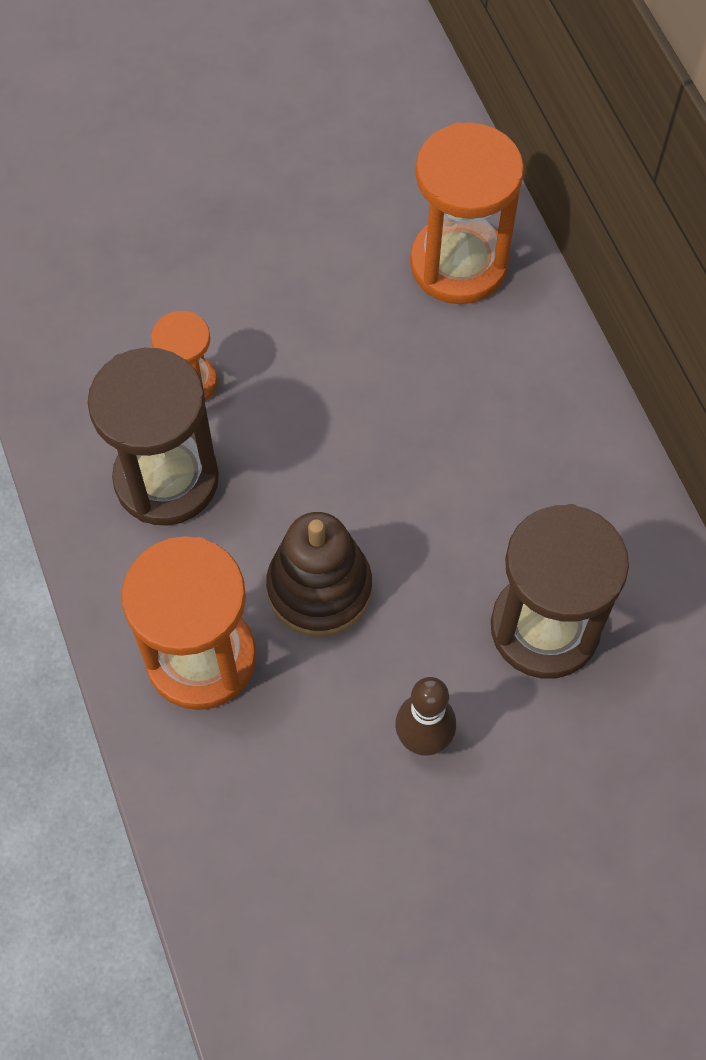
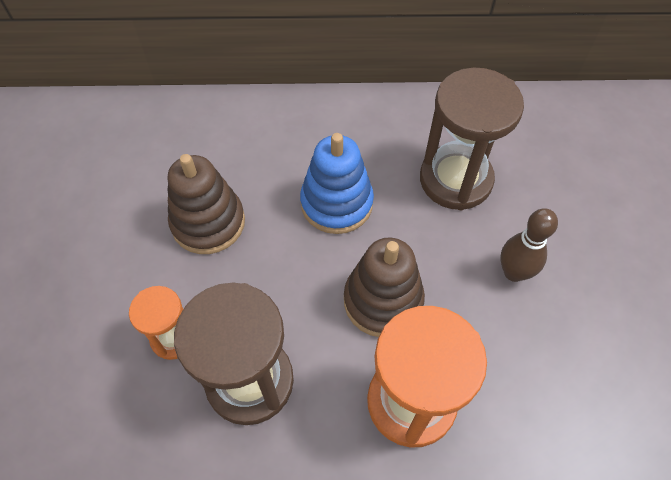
camera: 70 degrees left, 5 degrees down
(350, 355) = (208, 222): none -> brown stacking toy
(440, 489) = (336, 203): none -> blue stacking toy
(458, 264) = (174, 138): orange hourglass -> none

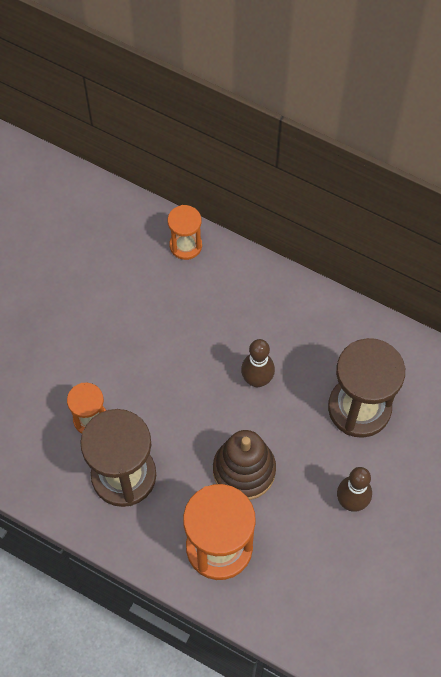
camera: 30 degrees right, 5 degrees up
(184, 116) = (185, 245): none -> orange hourglass
(208, 222) = (156, 346): brown stacking toy -> none
(336, 203) = (257, 380): blue stacking toy -> brown bowling pin

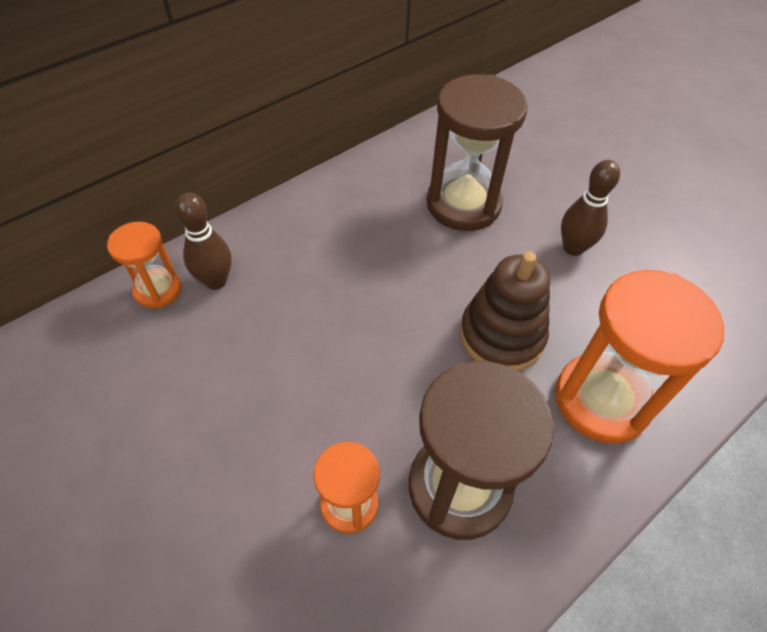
camera: 70 degrees left, 10 degrees down
(257, 380) = (385, 281): brown bowling pin -> brown bowling pin (215, 281)

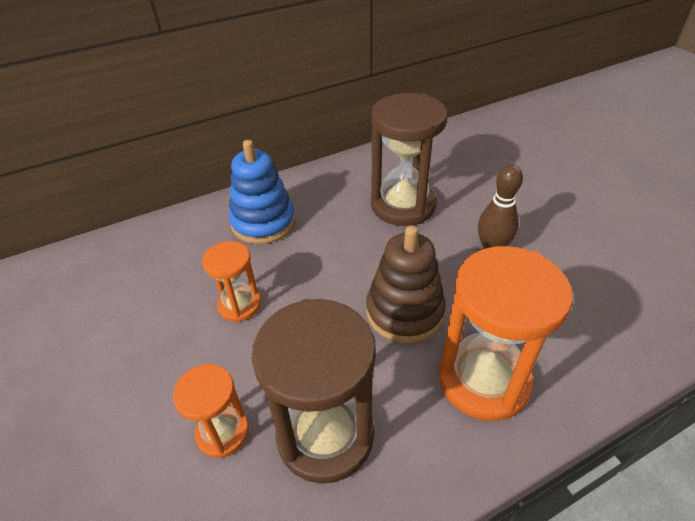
camera: 15 degrees right, 10 degrees down
(158, 290) = (135, 243): orange hourglass -> orange hourglass (239, 305)
(215, 281) = (181, 241): brown bowling pin -> none
(308, 244) = (263, 222): none -> blue stacking toy

